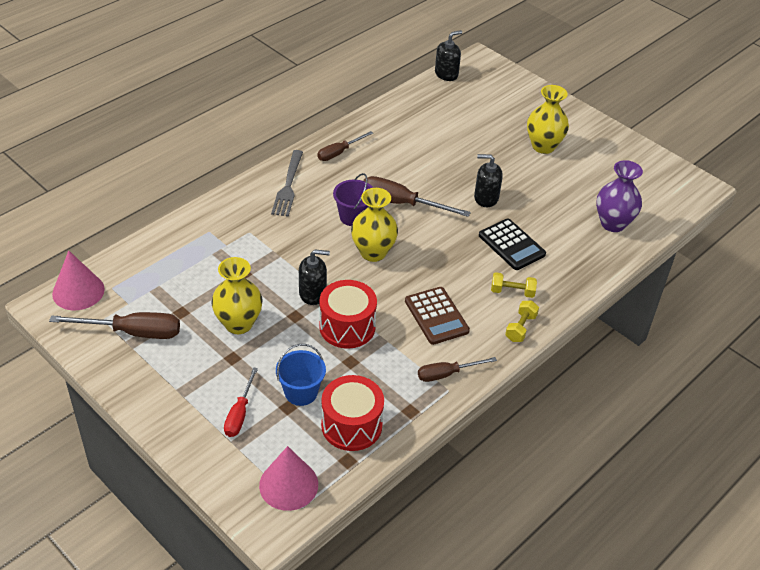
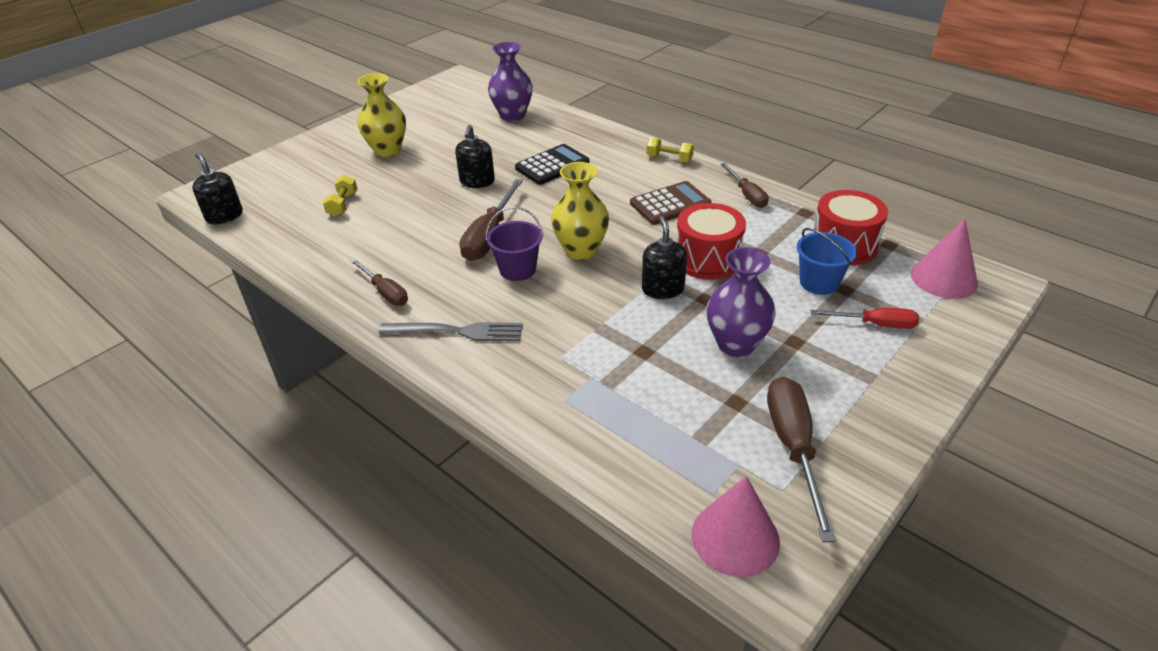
camera: 90 degrees left, 5 degrees down
(238, 324) = (736, 344): yellow vase -> purple vase
(512, 292) = (621, 164): yellow dumbbell -> yellow dumbbell (342, 205)

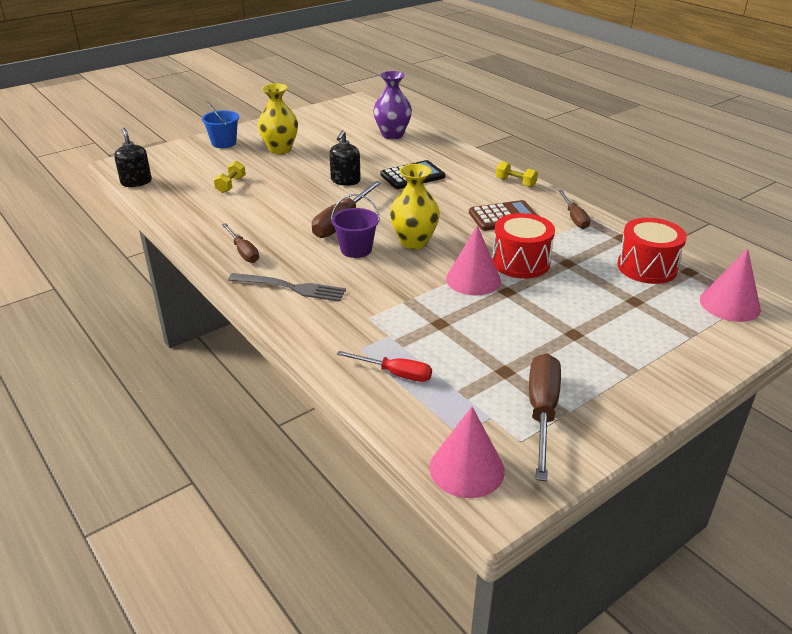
camera: 10 degrees right, 5 degrees down
(663, 289) = (473, 279): black soap dispenser -> pink cone
(736, 344) = (521, 329): purple vase -> none
(819, 282) = (613, 293): blue bucket -> blue bucket (224, 143)
(875, 324) = (651, 331): red screwdriver -> red screwdriver (395, 374)

